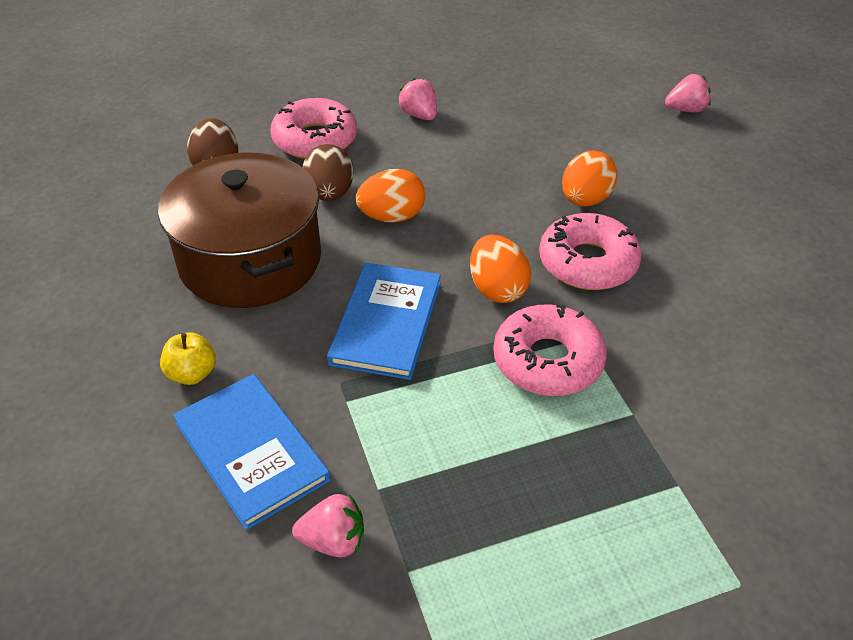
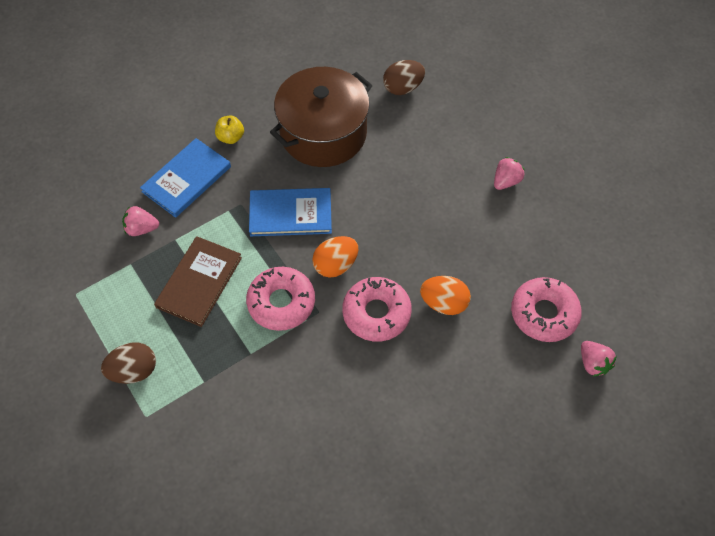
camera: 75 degrees right, 15 degrees up
(315, 139) = (452, 129): pink donut -> pink donut (544, 313)
(330, 194) = (397, 154): brown egg -> brown egg (134, 371)
(333, 541) = (142, 229): pink strawberry -> pink strawberry turned 105 degrees clockwise
(392, 217) = (386, 193): orange egg -> none
(481, 463) = (199, 282): none -> brown book

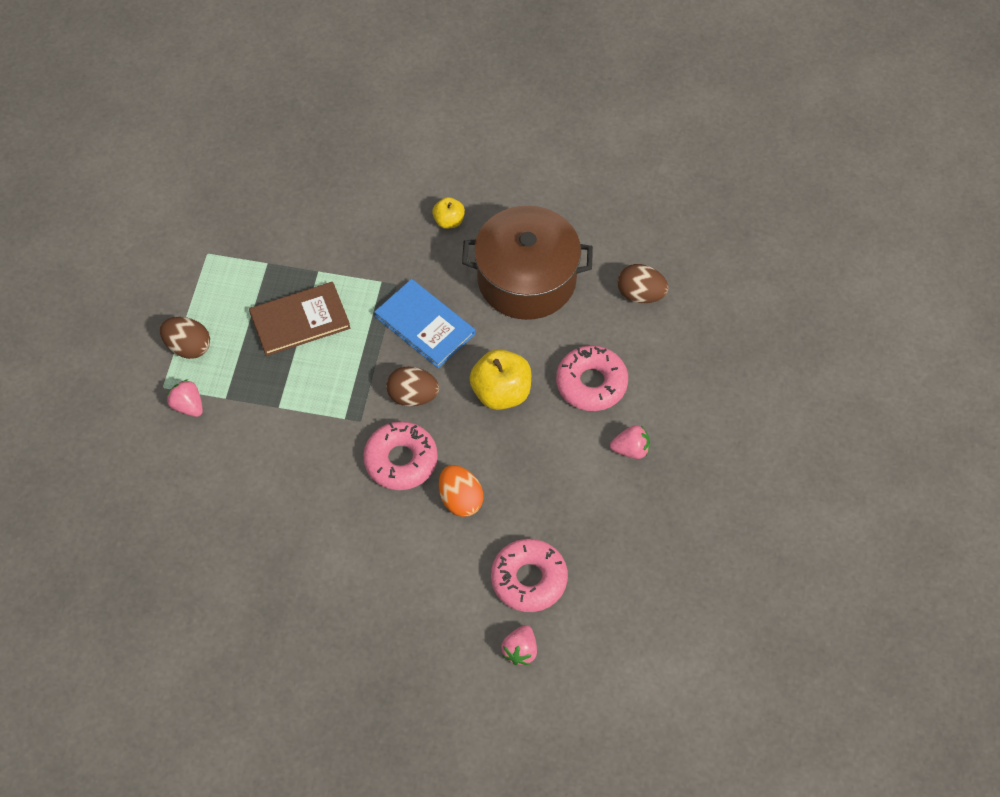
camera: 45 degrees right, 0 degrees up
(142, 229) = (303, 241): pink strawberry -> pink strawberry (188, 406)
(187, 179) = (377, 229): blue book -> none
(281, 302) = (341, 389): pink donut -> pink donut (591, 383)
(335, 265) = (413, 396): orange egg -> brown egg
(389, 214) = (501, 392): none -> yellow apple

